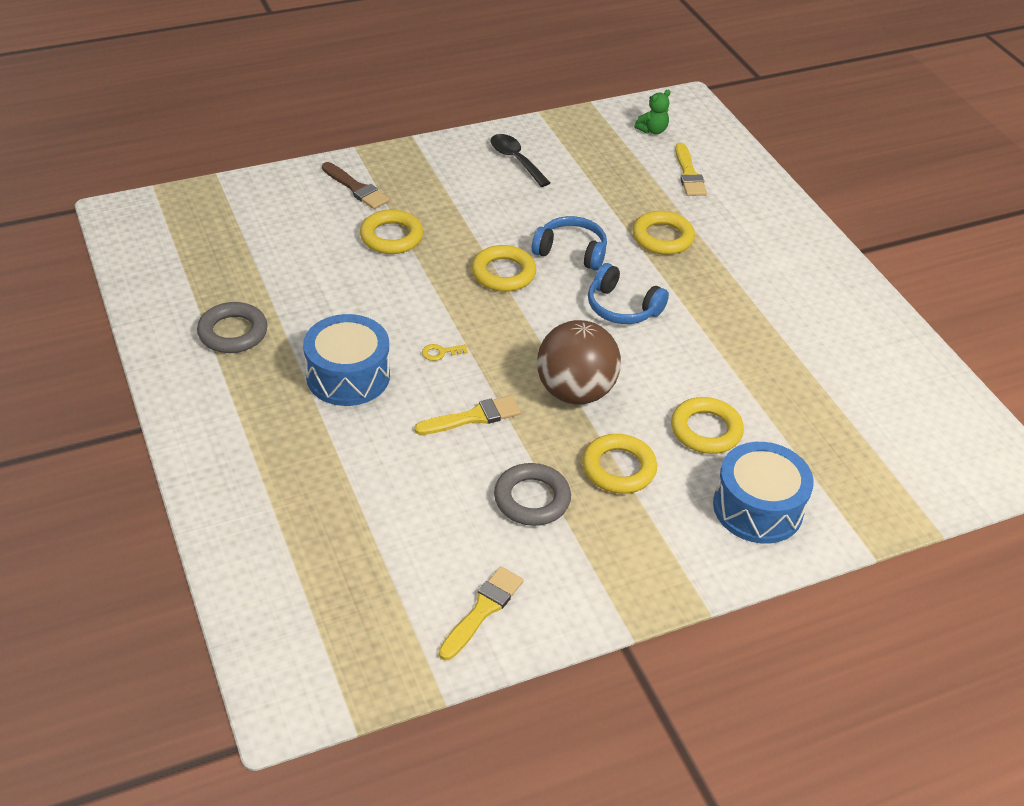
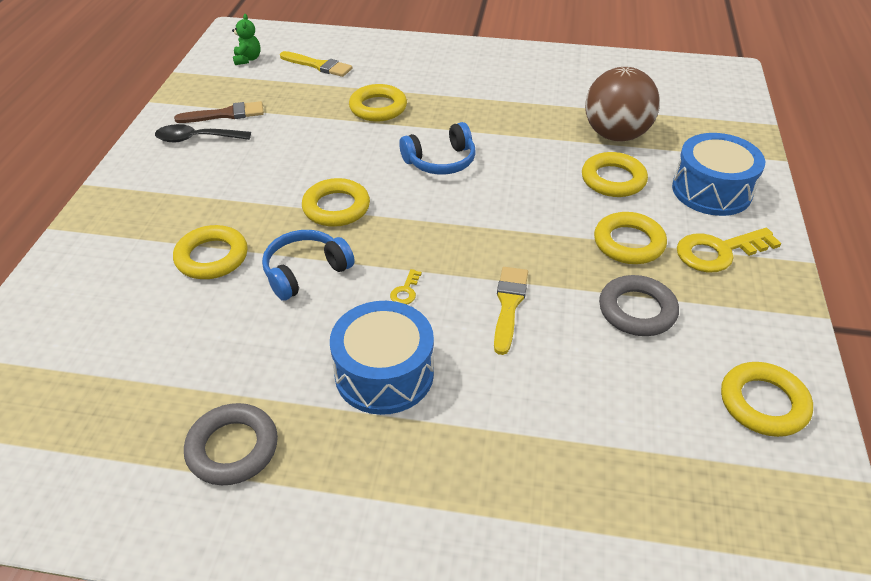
camera: 55 degrees left, 0 degrees up
(356, 188) = (112, 252): brown brush -> brown brush (225, 114)
(482, 610) = (763, 403): yellow brush -> yellow ring
(571, 252) = (348, 159): blue headphones -> blue headphones (305, 272)
(575, 392) = (521, 229): brown ball -> brown ball (616, 135)
(662, 536) = (718, 252): none -> yellow key

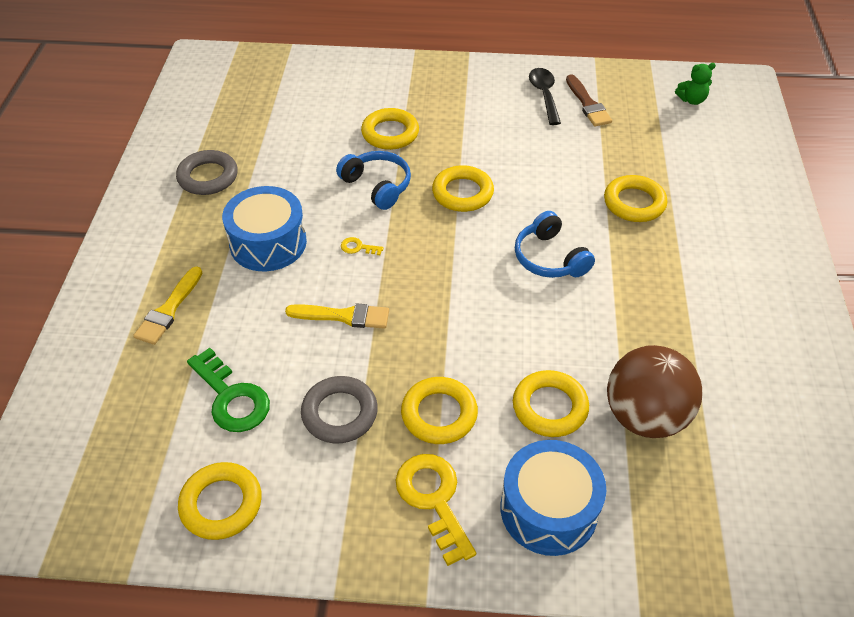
camera: 85 degrees right, 5 degrees up
(318, 65) = (701, 150): yellow brush -> yellow brush (169, 309)
(628, 401) = (231, 398): none -> green key

